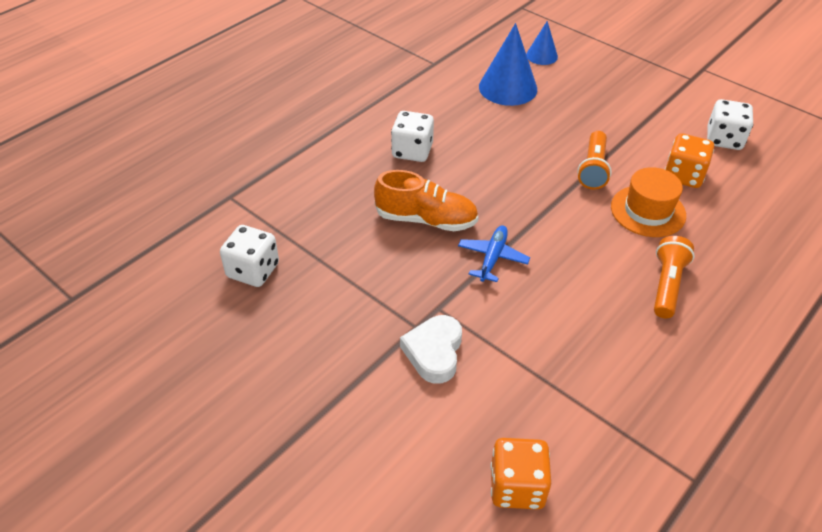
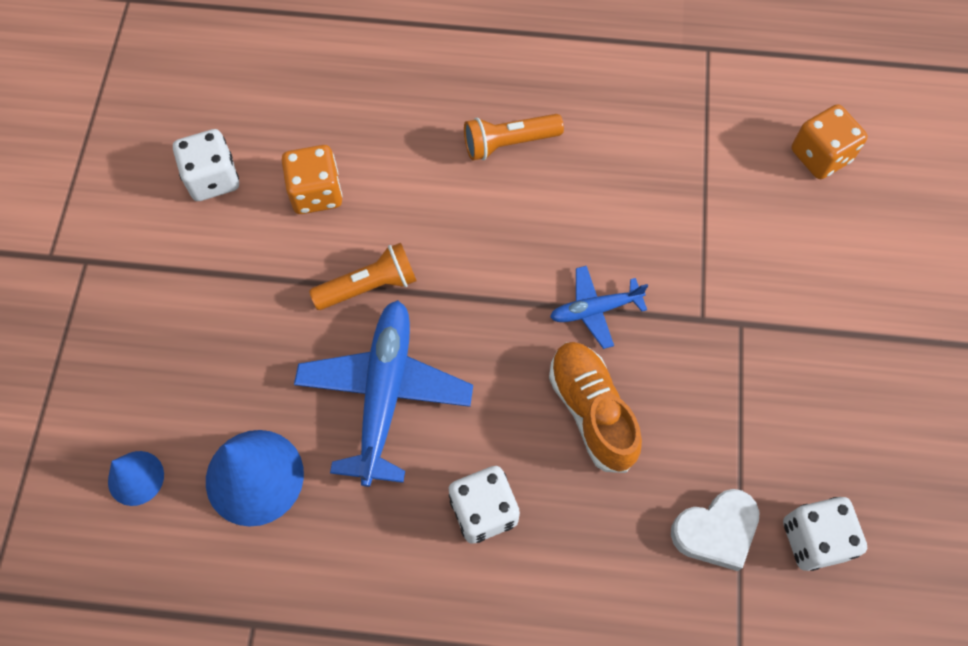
camera: 125 degrees left, 20 degrees up
(434, 352) = (755, 289): white heart -> white heart (715, 531)
(515, 146) = (385, 393): none -> blue plane
(648, 211) = (406, 202): orange hat -> none

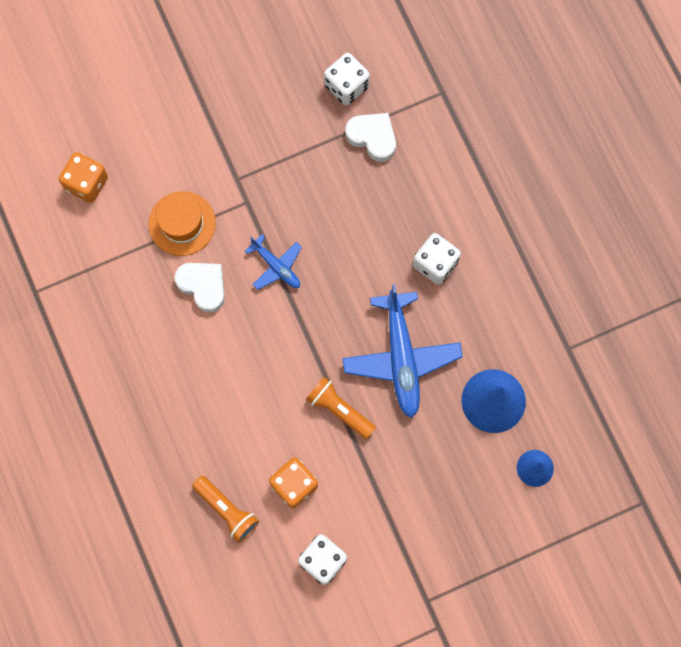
camera: 120 degrees left, 10 degrees up
(385, 393) = (401, 358): blue plane -> blue plane turned 75 degrees counterclockwise
(508, 143) = (186, 382): orange flashlight -> orange flashlight (227, 510)
(592, 411) = (342, 235): orange shoe -> none
(617, 216) = (203, 286): none -> white heart
(712, 232) = (182, 223): none -> orange hat

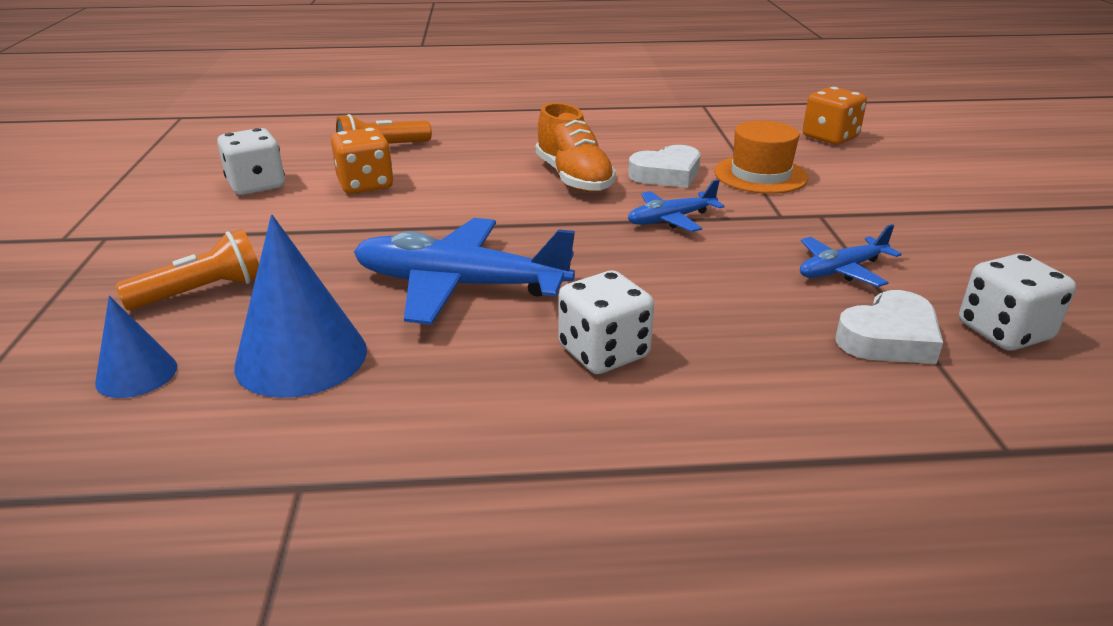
camera: 110 degrees right, 45 degrees down
(232, 347) = (573, 178): none -> orange shoe
(308, 162) = (841, 270): none -> blue plane
(339, 409) = (429, 226): orange flashlight -> orange flashlight (202, 292)

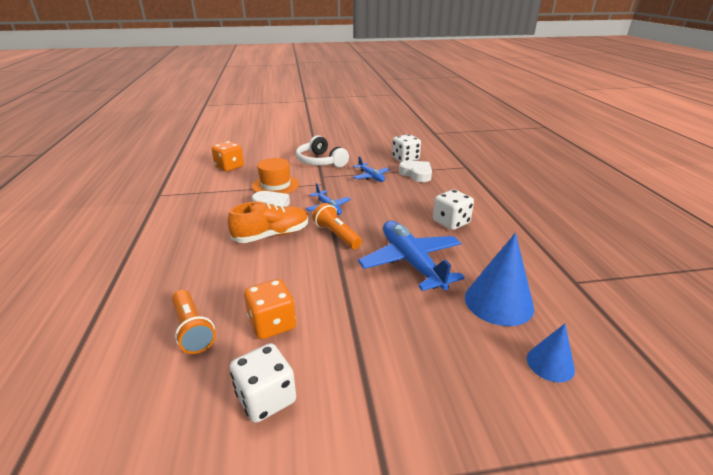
camera: 95 degrees left, 0 degrees up
(202, 292) = (455, 367): orange flashlight -> orange flashlight (337, 235)
(459, 285) = (411, 262): blue plane -> blue plane turned 150 degrees clockwise
(907, 214) = (320, 161): none -> white headphones

